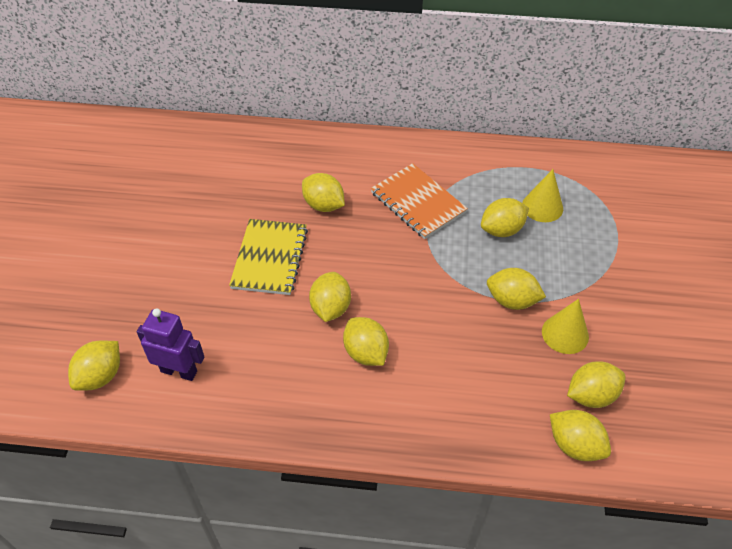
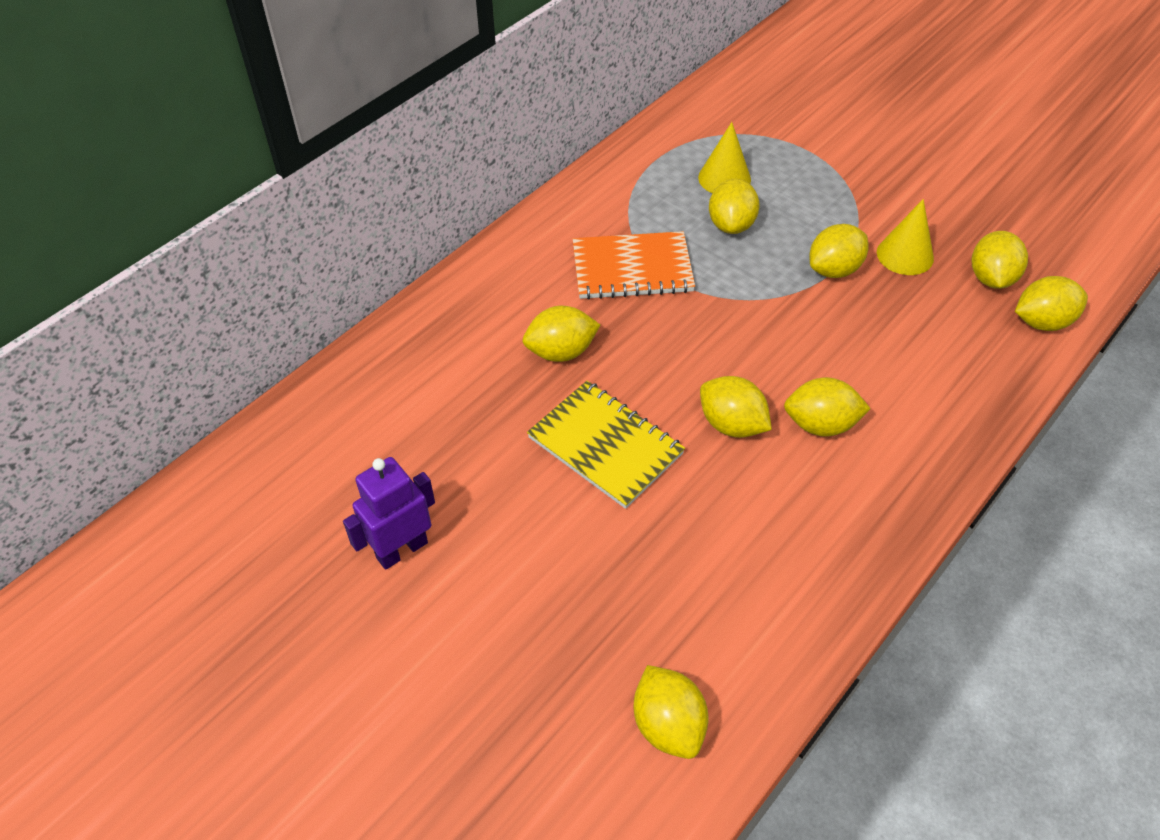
camera: 55 degrees left, 0 degrees up
(179, 371) = (722, 626): purple robot -> purple robot (402, 550)

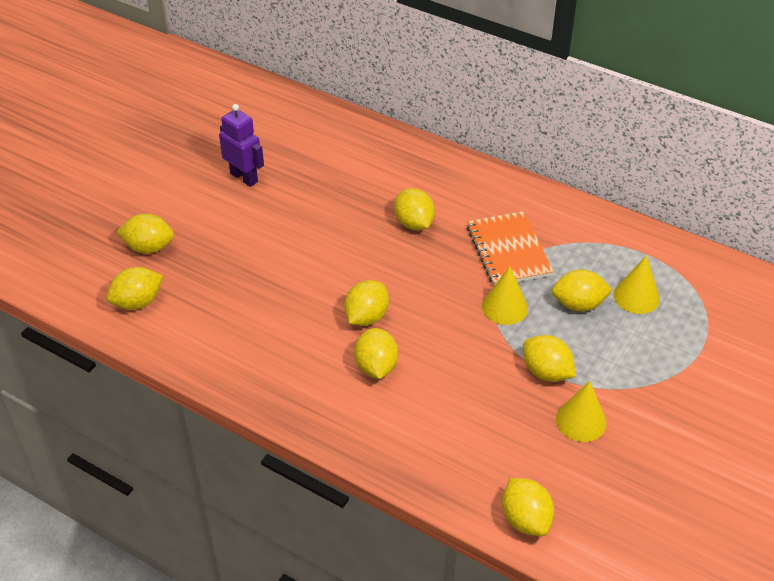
camera: 80 degrees right, 5 degrees down
(605, 445) = (336, 254): yellow notebook -> none
(729, 287) = (505, 307): none -> yellow cone
(991, 278) = (571, 484): yellow lemon -> yellow lemon (149, 247)

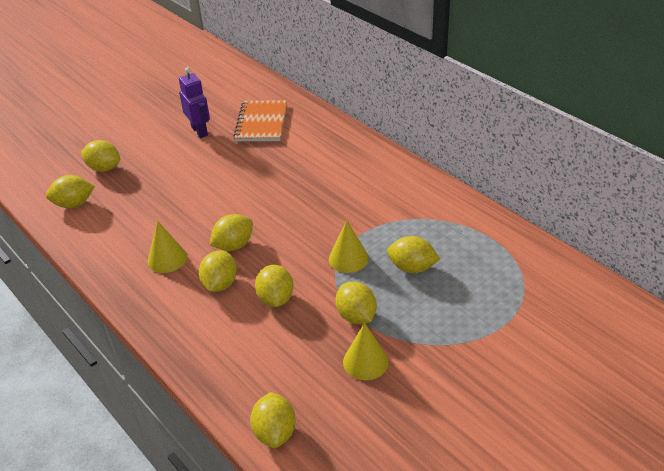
camera: 20 degrees right, 5 degrees down
(414, 223) = (309, 183): yellow lemon -> yellow lemon (276, 299)
(508, 251) = (374, 216): orange notebook -> orange notebook (261, 123)
(636, 296) = (466, 271): yellow cone -> yellow cone (167, 259)

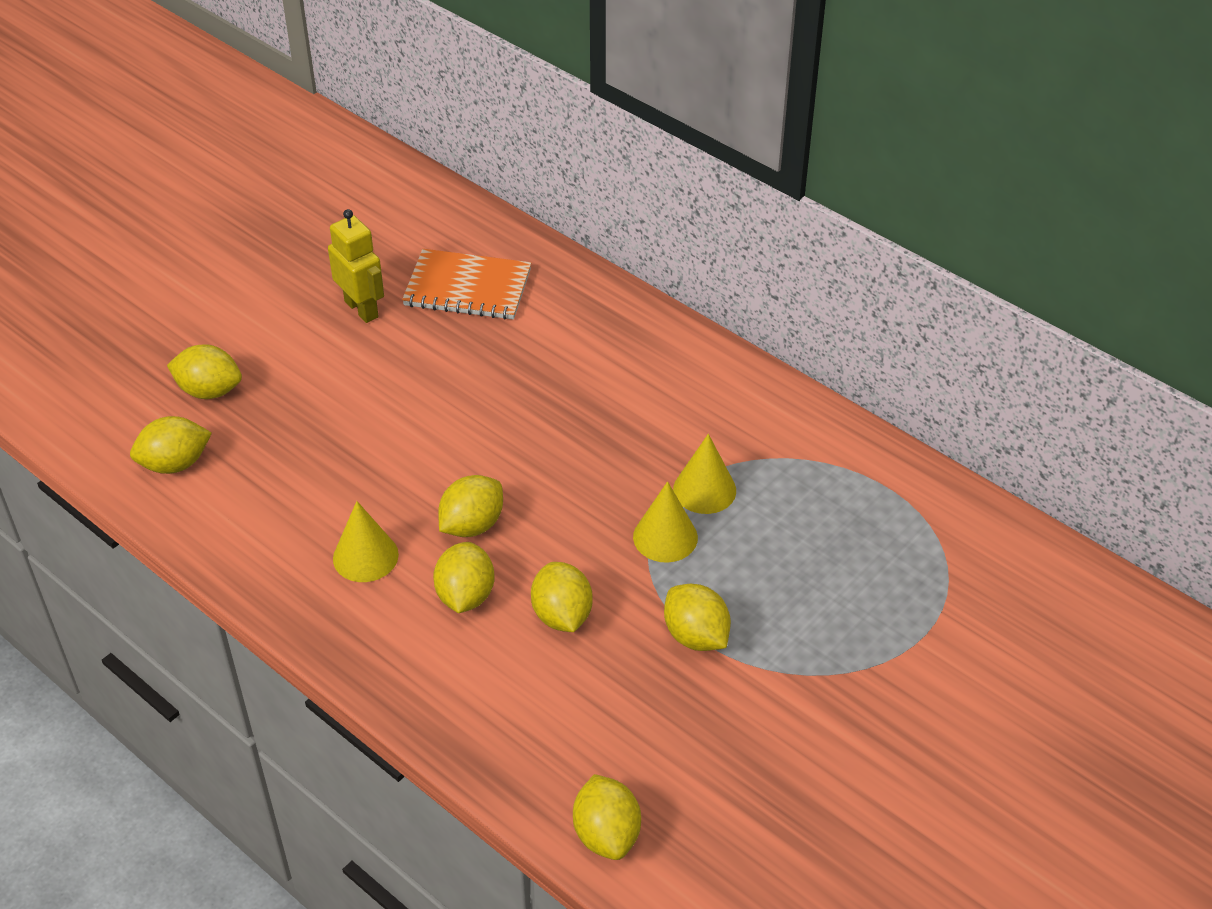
camera: 10 degrees left, 5 degrees up
(200, 131) = (362, 309): purple robot -> yellow robot
(261, 123) = (467, 288): orange notebook -> orange notebook turned 75 degrees counterclockwise
(365, 362) = (723, 710): yellow cone -> yellow cone (704, 490)
(412, 268) = (769, 547): yellow lemon -> none

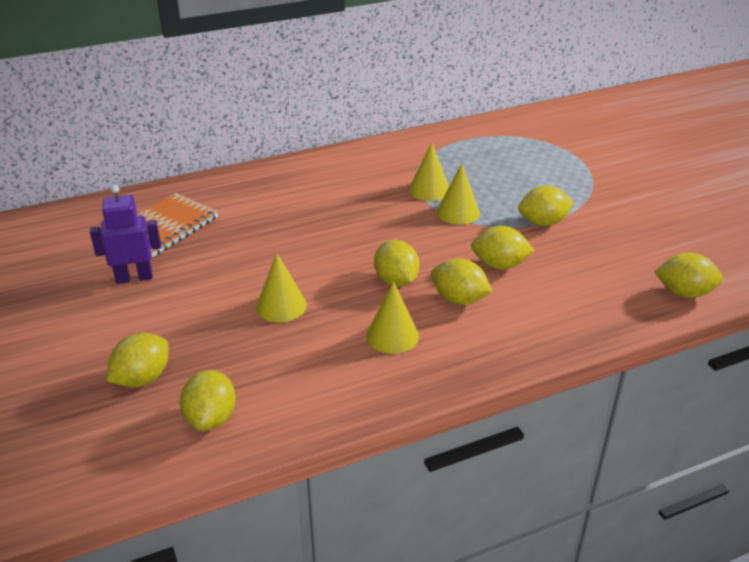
camera: 65 degrees left, 10 degrees down
(362, 309) = (134, 277): yellow robot -> purple robot
(372, 444) = (281, 306): none -> yellow cone

